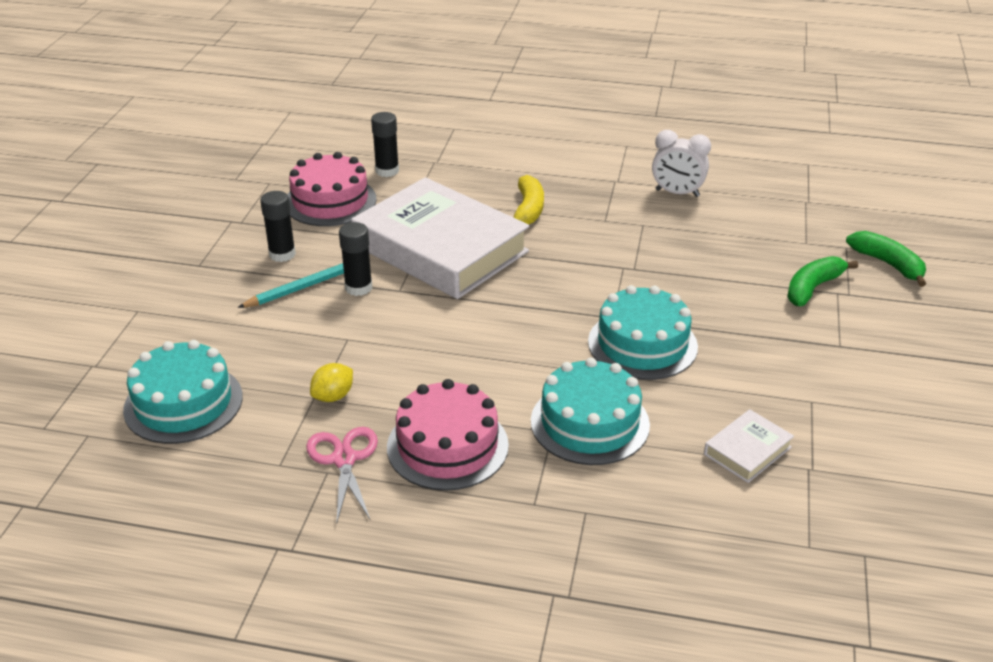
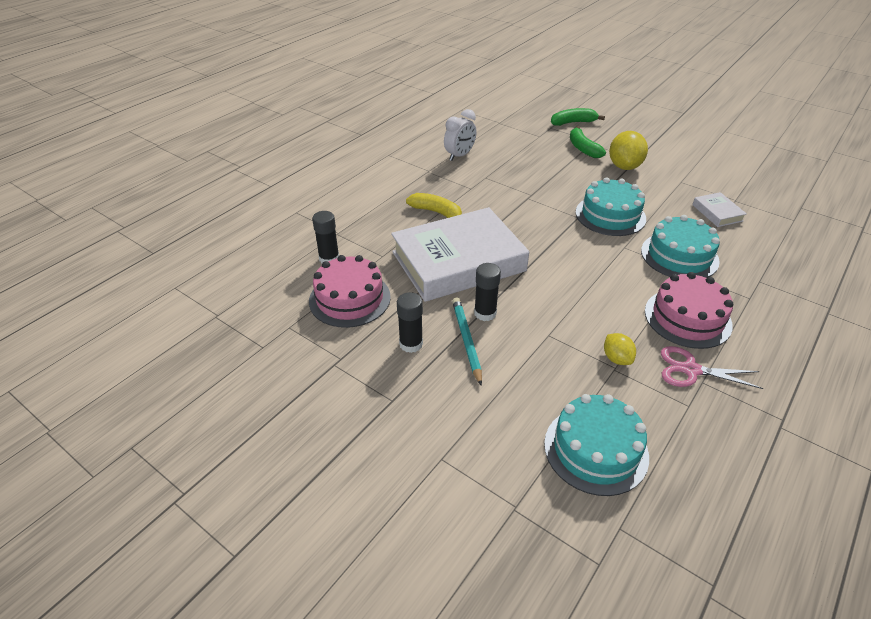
camera: 65 degrees left, 5 degrees up
(799, 336) = (624, 166): none -> yellow lemon

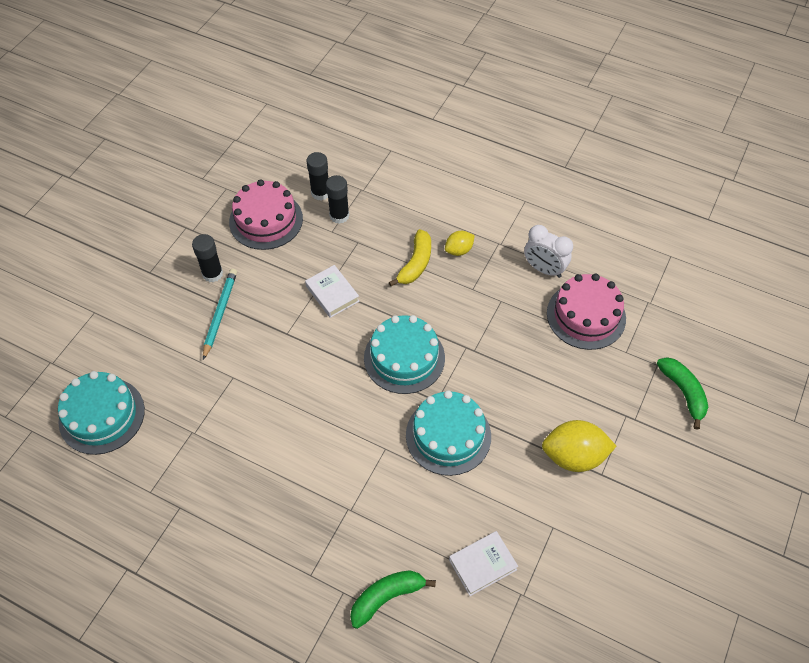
camera: 80 degrees right, 15 degrees up
(458, 262) = (332, 294): white book -> white book, size x0.41
(466, 340) = (220, 313): turquoise pencil -> turquoise pencil turned 60 degrees counterclockwise
(485, 313) = (257, 324): black glue stick -> black glue stick (339, 216)
(583, 148) = (608, 405): green banana -> green banana (387, 597)
(616, 358) = (205, 434): yellow lemon -> yellow lemon (459, 250)
(679, 256) = (378, 507): turquoise cake -> turquoise cake (404, 358)
(687, 318) = (269, 504): pink cake -> pink cake (586, 315)
(690, 370) = (194, 498): pink scissors -> none

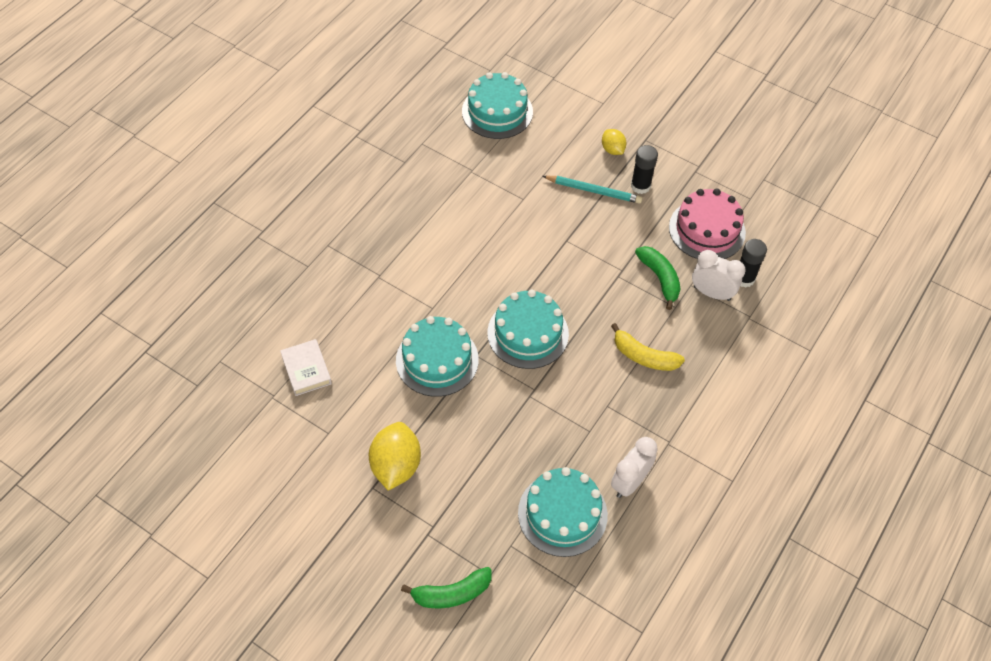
camera: 95 degrees right, 0 degrees up
(332, 294) = (610, 279): white book -> none
(339, 216) = (712, 293): black glue stick -> white clock
(387, 597) = (296, 296): green banana -> green banana (660, 278)
(459, 250) = (660, 400): yellow lemon -> yellow lemon (612, 150)
(586, 315) = (562, 514): pink cake -> turquoise cake

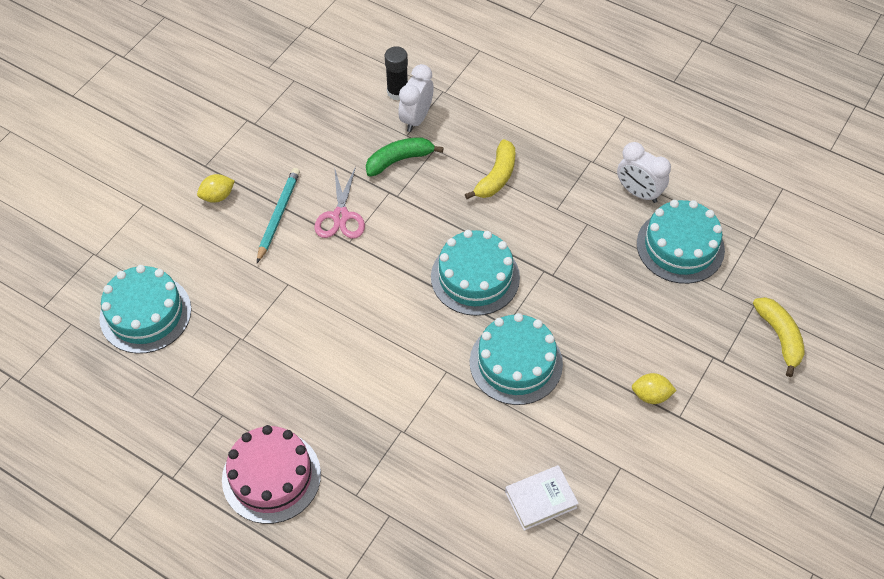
camera: 90 degrees left, 0 degrees up
(396, 466) = (651, 395): yellow lemon -> yellow lemon, size x0.55
(451, 593) = (779, 337): green banana -> yellow banana
(593, 234) = (340, 216): none -> pink scissors
(640, 186) = (273, 172): black glue stick -> none
(707, 230) = (335, 118): pink cake -> pink cake (271, 476)

